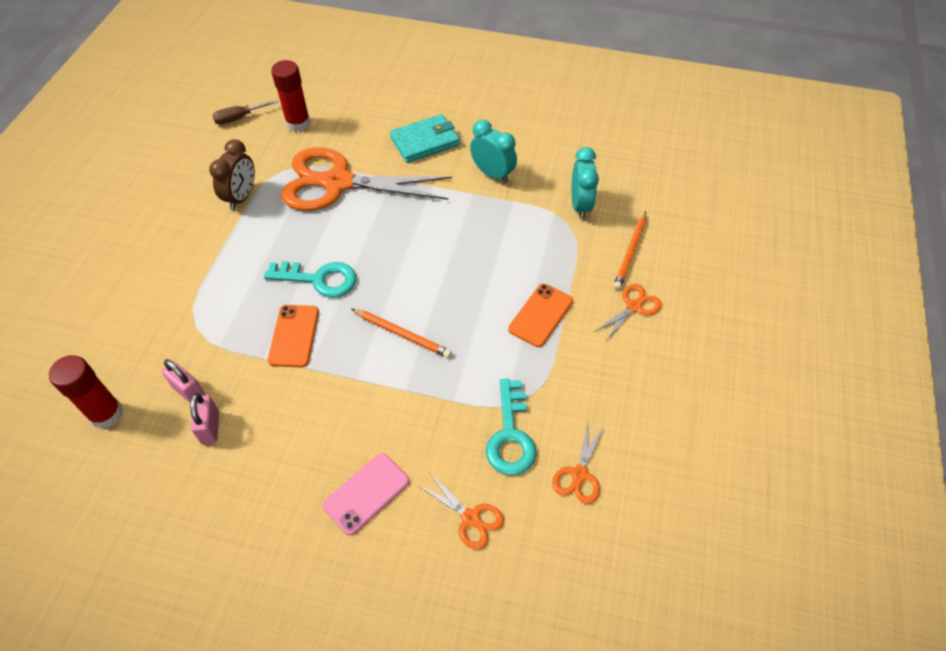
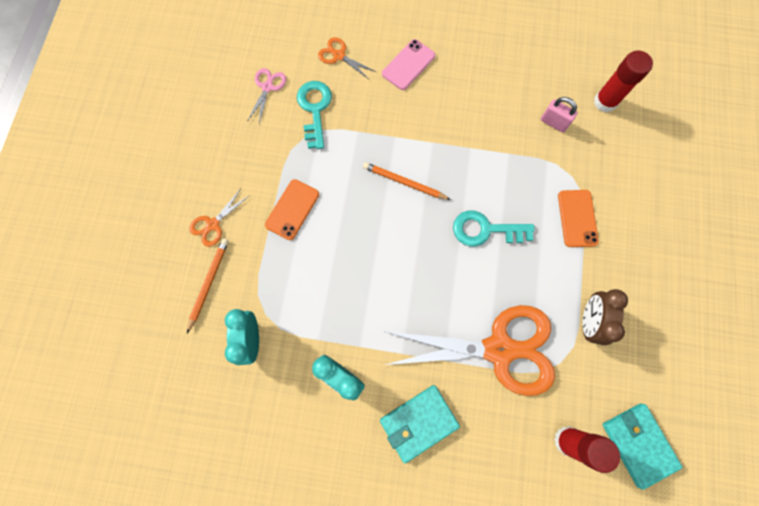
camera: 175 degrees right, 20 degrees up
(210, 427) = (527, 98): pink padlock -> none
(239, 118) = (638, 444): brown screwdriver -> turquoise wallet
(294, 336) = (490, 174): orange phone -> orange phone (577, 218)
(579, 474) = (267, 87): orange scissors -> pink scissors

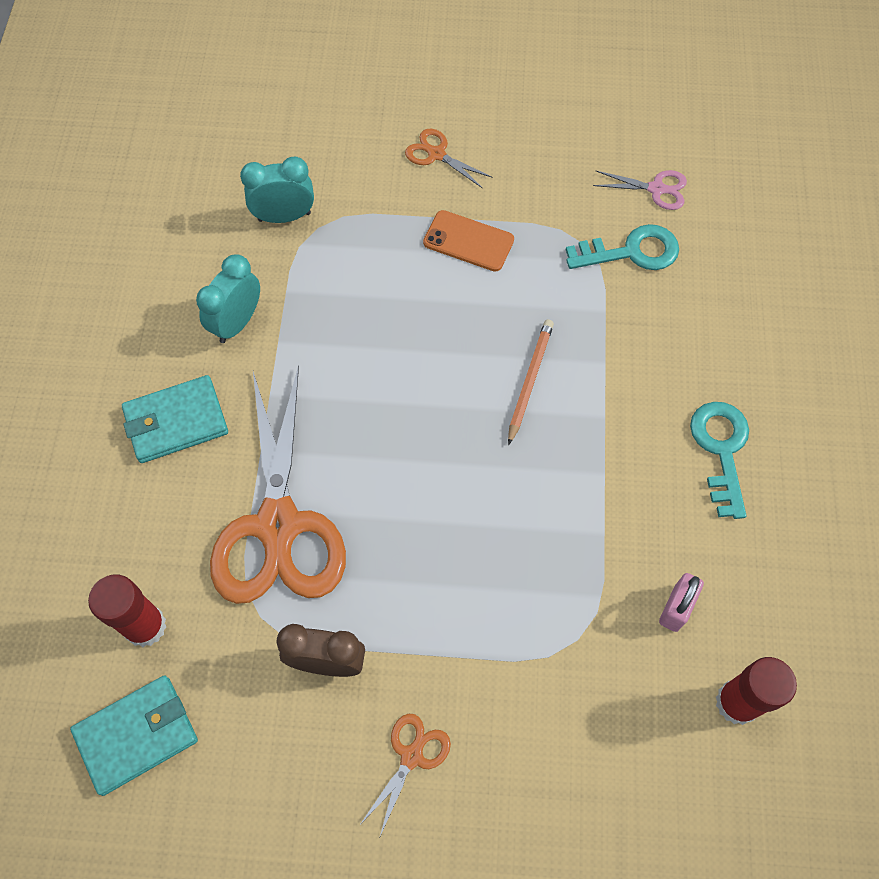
camera: 85 degrees right, 10 degrees down
(209, 283) = (355, 161): orange pencil -> none
(339, 56) = (732, 274): orange scissors -> orange scissors (411, 756)
(408, 65) = (739, 373): pink phone -> none
(418, 422) = (176, 421): turquoise wallet -> turquoise wallet turned 75 degrees counterclockwise
(485, 230) = (465, 501): turquoise key -> turquoise key (721, 450)
(577, 218) = (501, 646): orange phone -> none

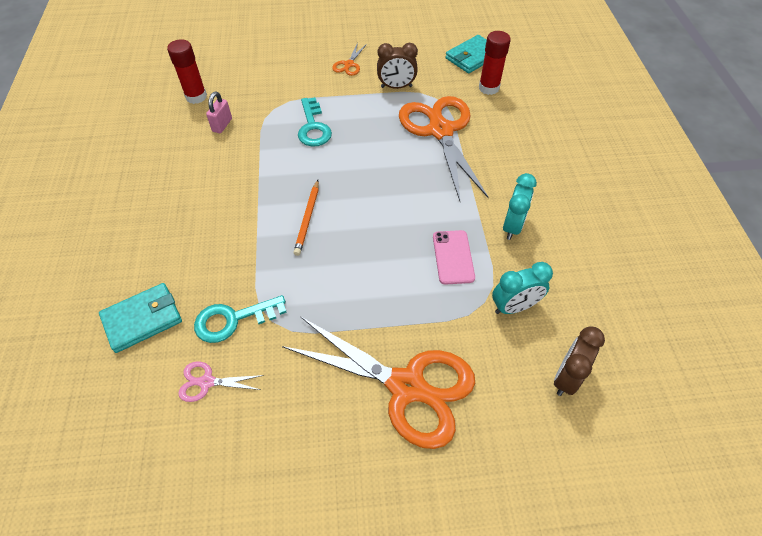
camera: 170 degrees right, 10 degrees down
(176, 421) = (521, 168): turquoise wallet -> turquoise wallet (143, 319)
(261, 138) = (566, 377): none -> brown clock
(336, 290) = (453, 257): none -> pink phone
(436, 154) = (406, 386): orange scissors -> orange scissors, size x2.38
(468, 241) = (364, 309): orange phone -> none
(721, 450) = (184, 197): turquoise key -> turquoise key (313, 127)

